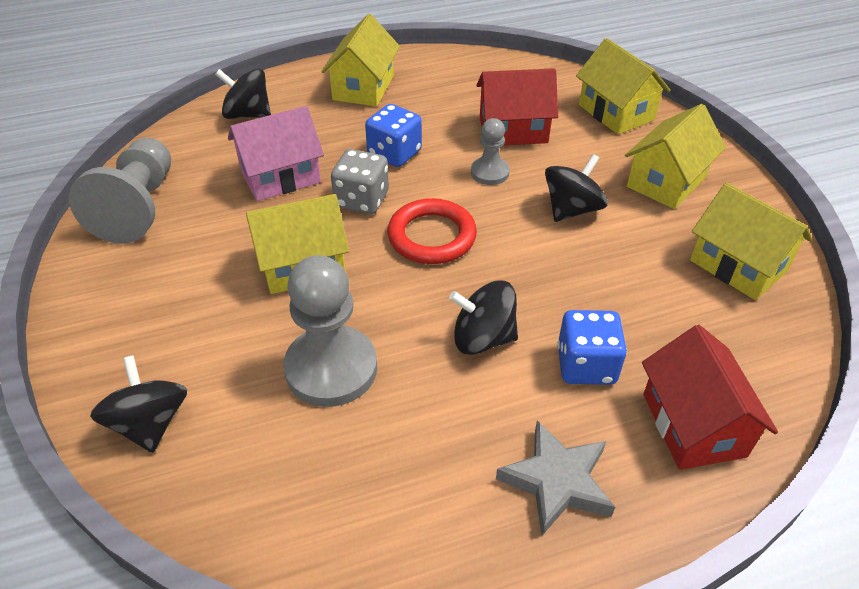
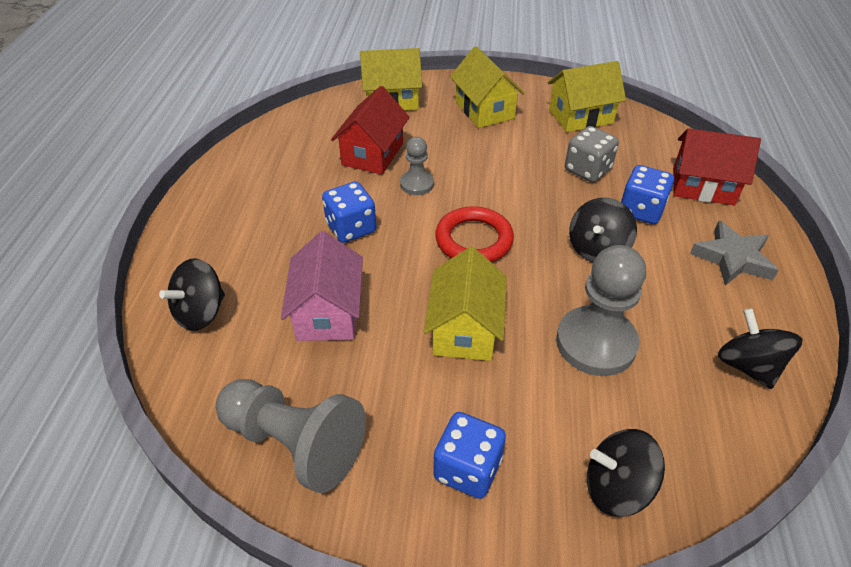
camera: 65 degrees left, 0 degrees up
(142, 312) = (467, 469): none -> blue dice
(362, 200) = (401, 267): grey dice -> grey dice (587, 170)
(363, 88) = (233, 217): yellow house -> none
(572, 209) = (486, 160): black spinning top -> black spinning top (748, 366)

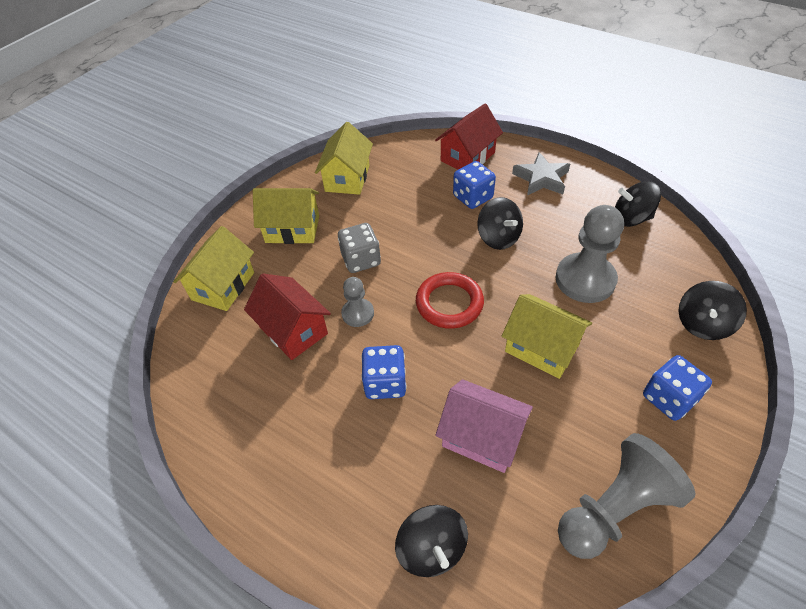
camera: 60 degrees left, 5 degrees up
(587, 170) = (412, 203): grey dice -> grey dice (361, 260)

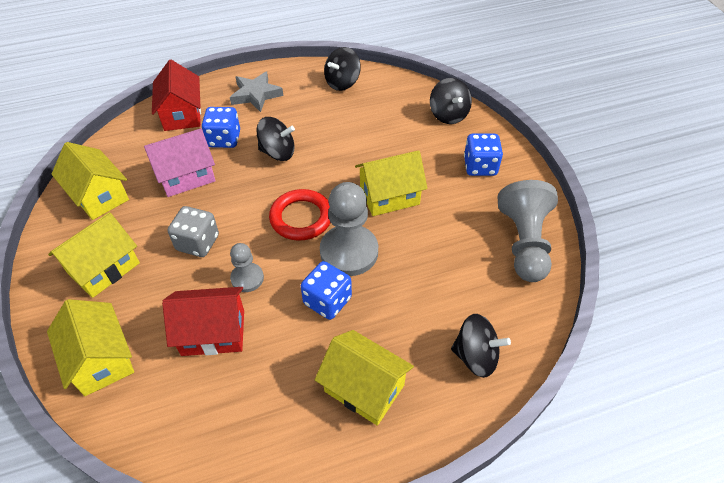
camera: 55 degrees left, 0 degrees up
(325, 472) = (364, 388): none -> yellow house
(482, 437) = (422, 274): pink house -> pink house (186, 176)
(585, 279) = (362, 138): grey pawn -> grey pawn (349, 252)

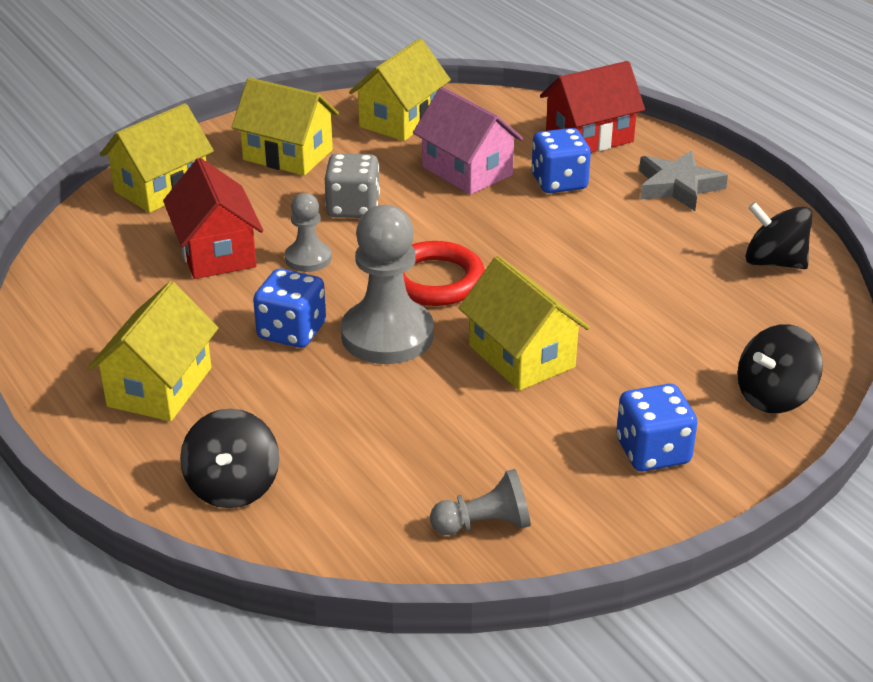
camera: 75 degrees right, 15 degrees down
(278, 152) = (559, 233): black spinning top -> none
(524, 243) = (484, 524): grey pawn -> grey pawn, size x0.54

